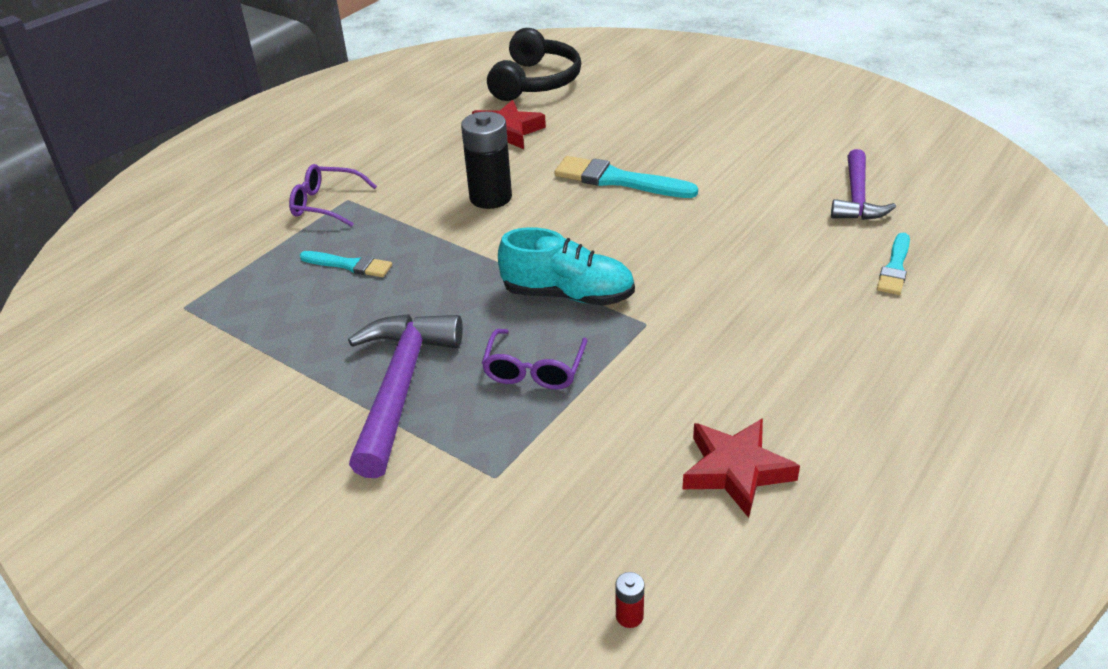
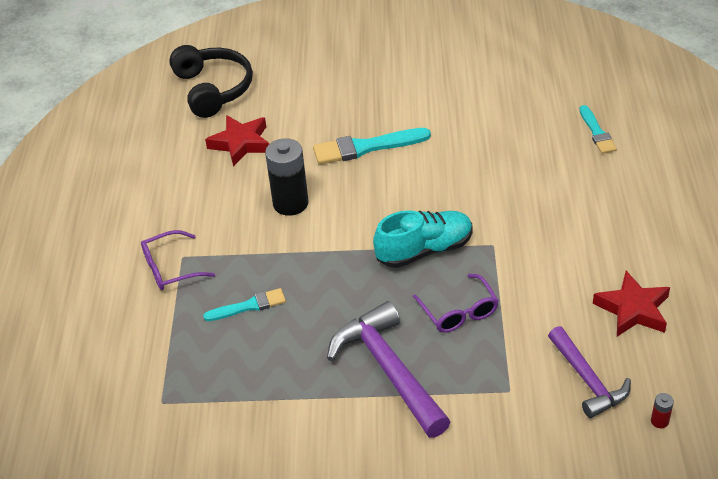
camera: 35 degrees left, 5 degrees up
(857, 198) = (530, 91): purple hammer -> purple hammer (587, 380)

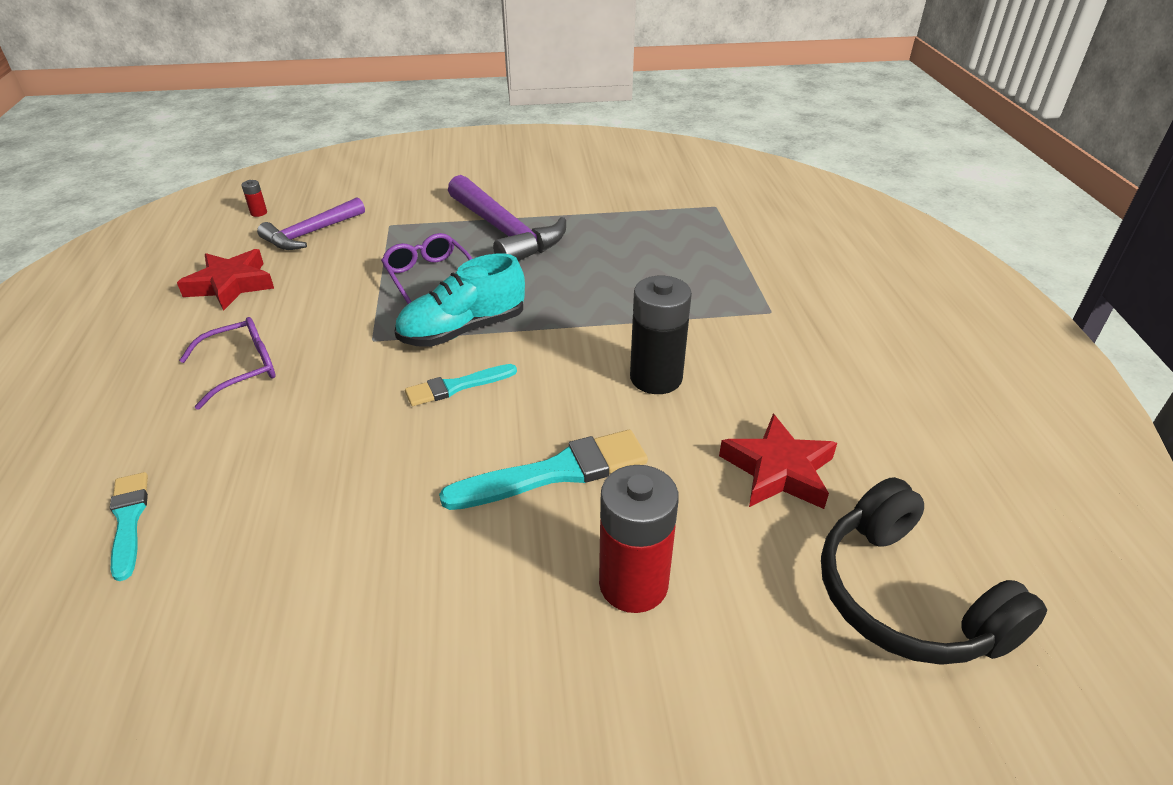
camera: 170 degrees right, 5 degrees down
(171, 268) = (777, 299): purple glasses -> purple glasses (241, 369)
(249, 306) = (665, 271): turquoise brush -> turquoise brush (456, 386)
(335, 98) = (633, 584): none -> red battery
(587, 380) = (311, 233): purple hammer -> purple hammer turned 105 degrees counterclockwise

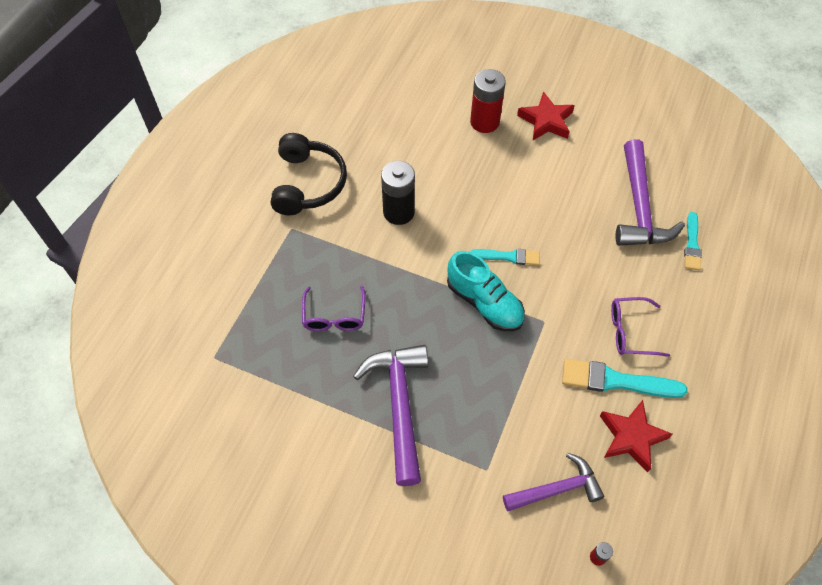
camera: 150 degrees left, 20 degrees up
(242, 546) = (639, 207): none -> purple hammer
(428, 275) = (483, 375): purple glasses -> purple glasses (334, 316)
(463, 330) = (484, 303): turquoise shoe -> turquoise shoe turned 45 degrees clockwise
(555, 472) = (486, 181): turquoise brush -> turquoise brush (616, 381)
(778, 470) = (387, 138): red star -> red star (546, 121)
(906, 597) = (390, 75): black headphones -> black headphones (307, 183)

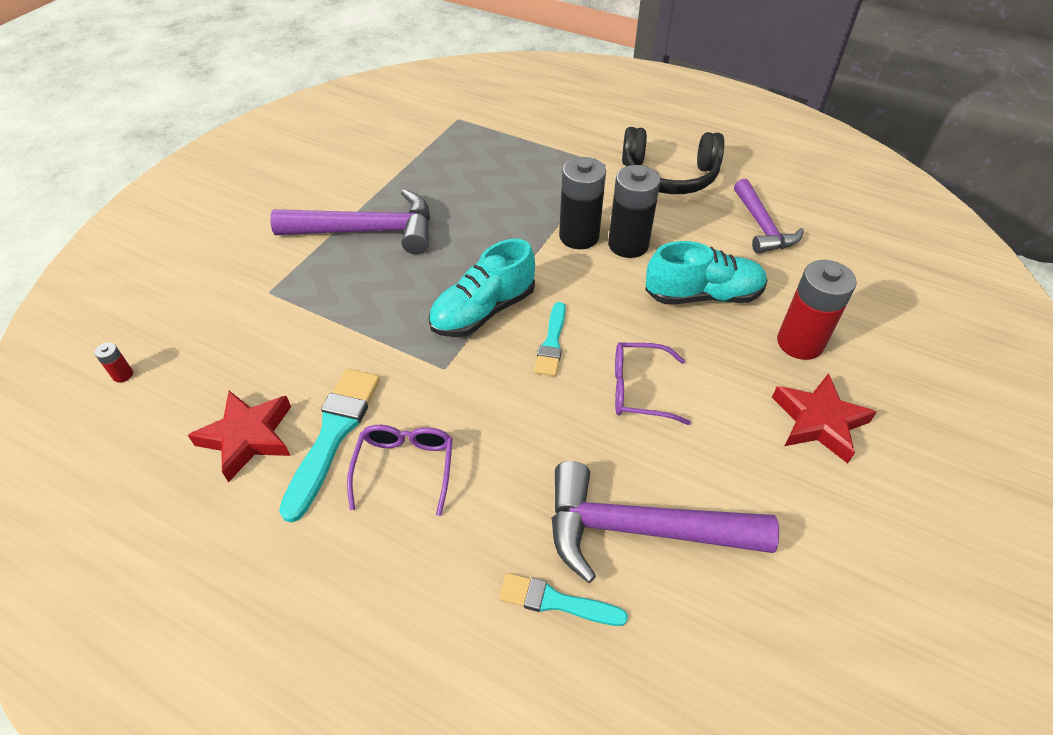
camera: 95 degrees right, 10 degrees down
(334, 316) = (488, 190): purple glasses -> purple glasses (639, 390)
(392, 244) = (579, 236): none -> black battery
(448, 169) = (702, 295): none -> turquoise shoe
(557, 489) = (218, 349): purple hammer -> purple hammer (762, 226)

